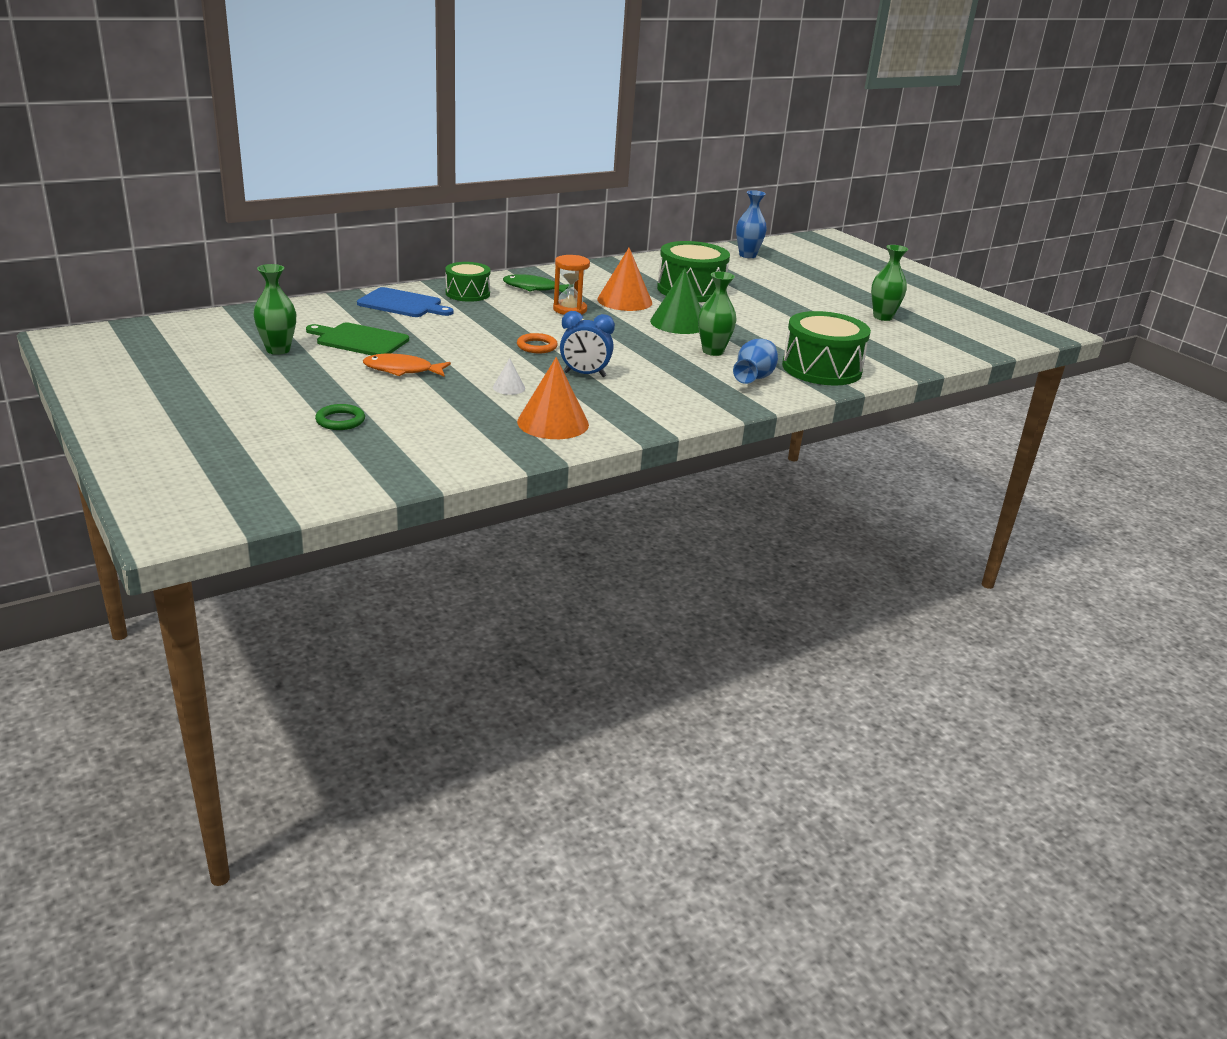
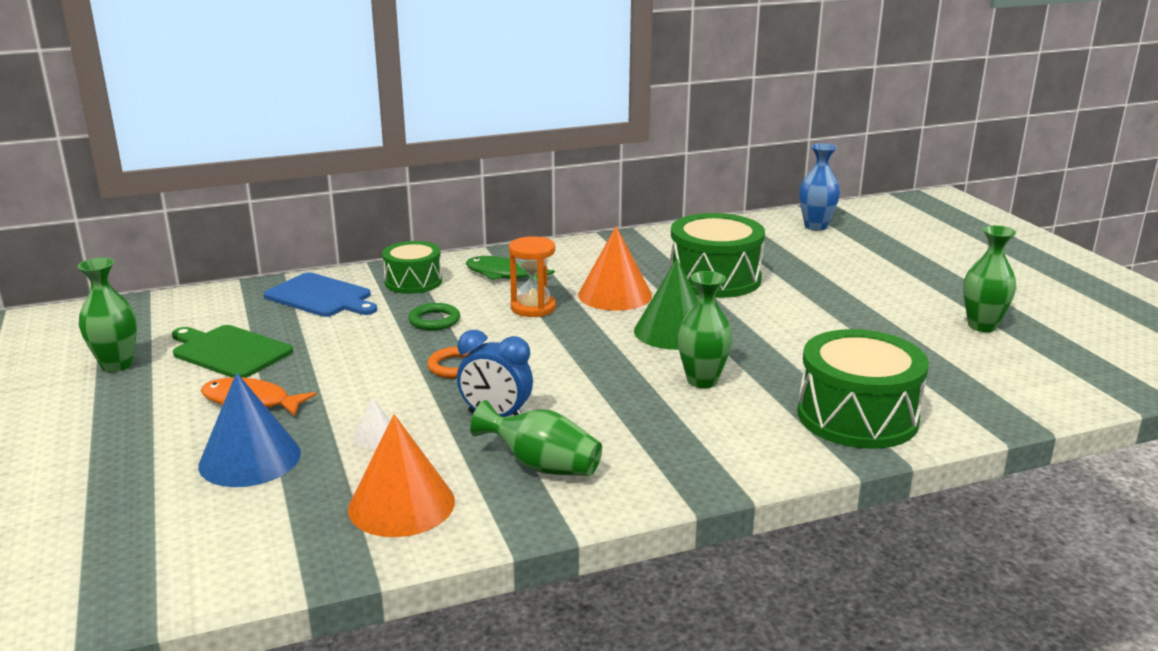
camera: 15 degrees right, 5 degrees down
(340, 420) = (108, 487): green ring -> green ring (434, 320)
(429, 402) = (250, 459): none -> blue cone
(632, 400) = (542, 466): none -> green vase
(754, 377) = (745, 429): blue vase -> none

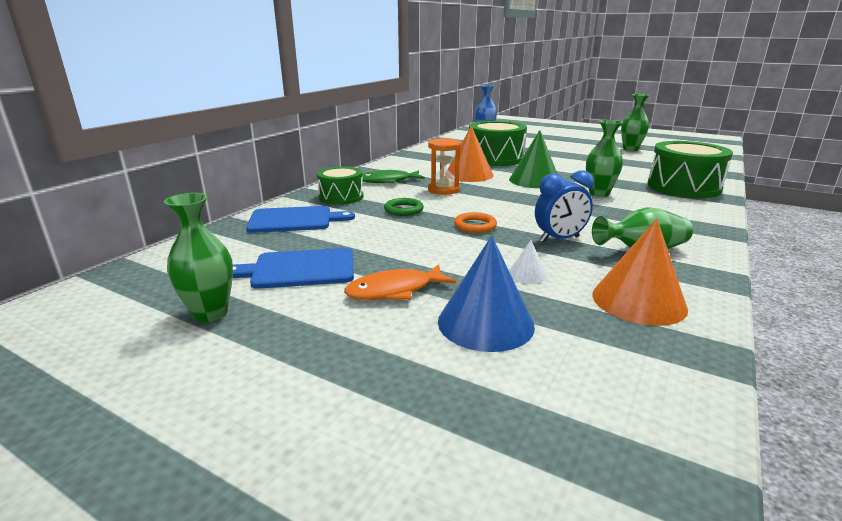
camera: 40 degrees left, 0 degrees up
(229, 351) = (299, 269): green cutting board -> blue cutting board

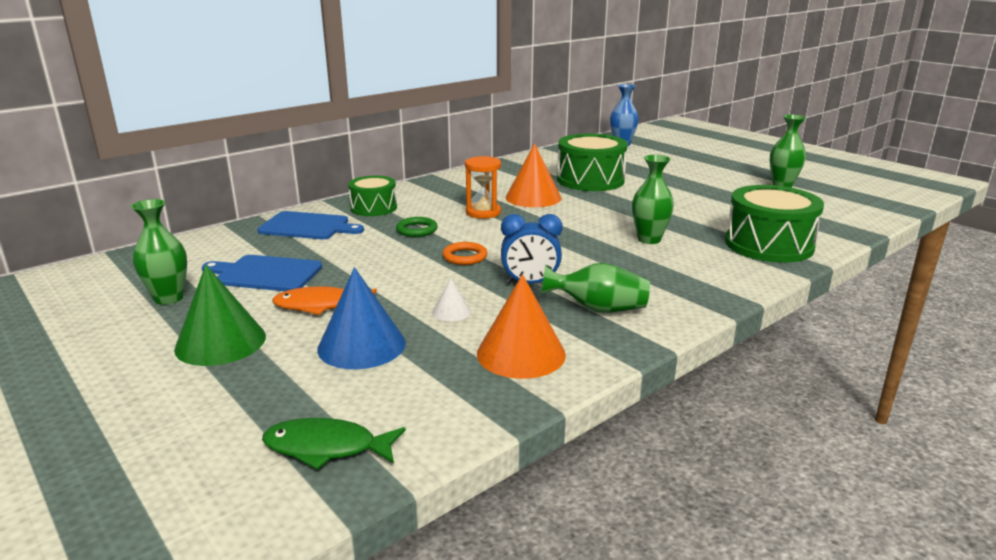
camera: 20 degrees right, 0 degrees up
(388, 181) = (439, 195): green fish -> green fish (327, 448)
(534, 180) = (597, 213): green cone -> green cone (220, 342)

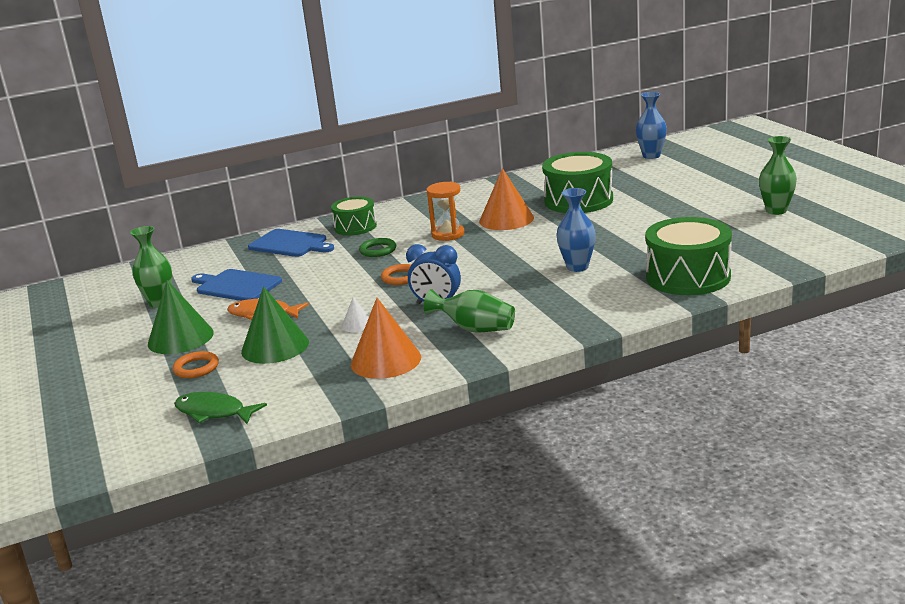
camera: 20 degrees right, 0 degrees up
(265, 382) = (196, 368): none -> orange ring
(361, 345) = (275, 346): blue cone -> green cone
(649, 239) = (577, 267): green vase -> blue vase

